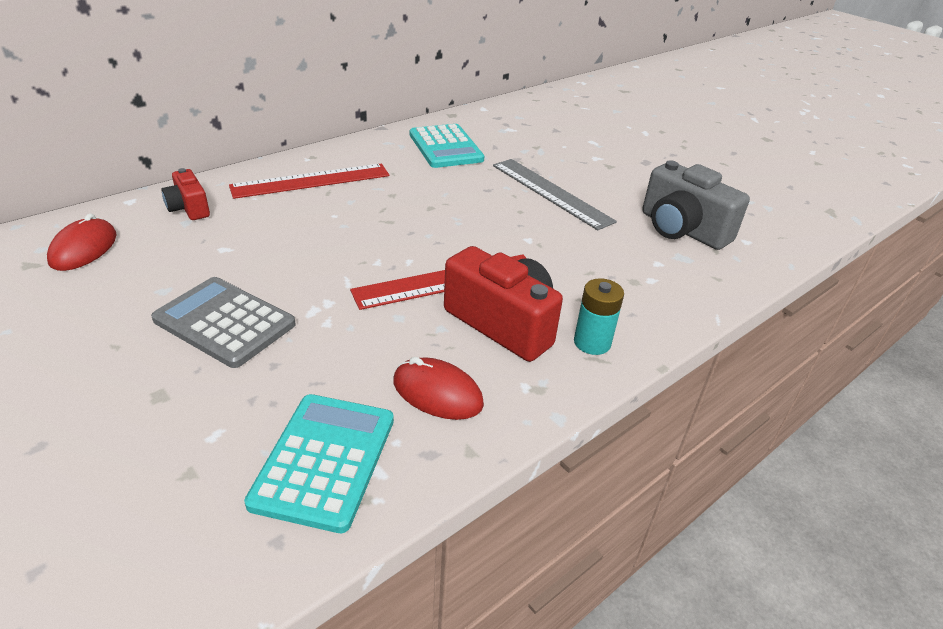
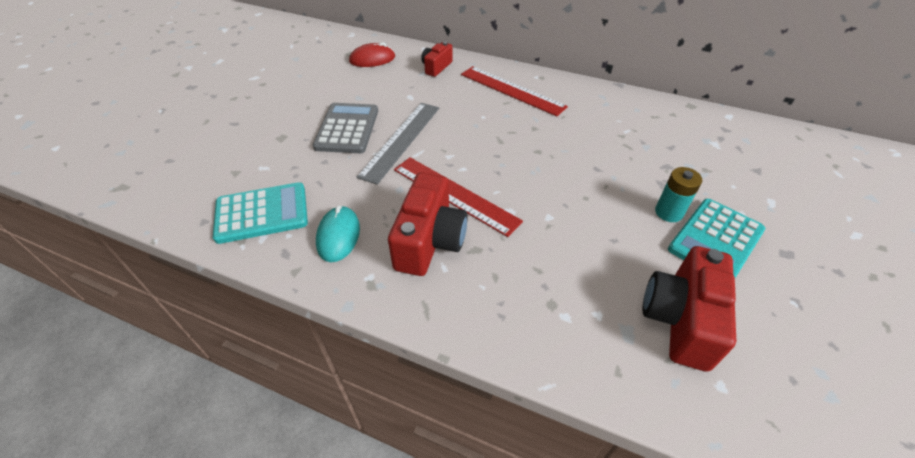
camera: 65 degrees right, 10 degrees up
(437, 393) = (338, 236): red mouse -> turquoise mouse
(445, 147) = (633, 123): turquoise calculator -> turquoise calculator (715, 240)
(551, 192) = (637, 205): grey ruler -> grey ruler (401, 140)
(592, 342) = (443, 300): turquoise battery -> turquoise battery (668, 212)
(682, 230) = (680, 319): grey camera -> red camera

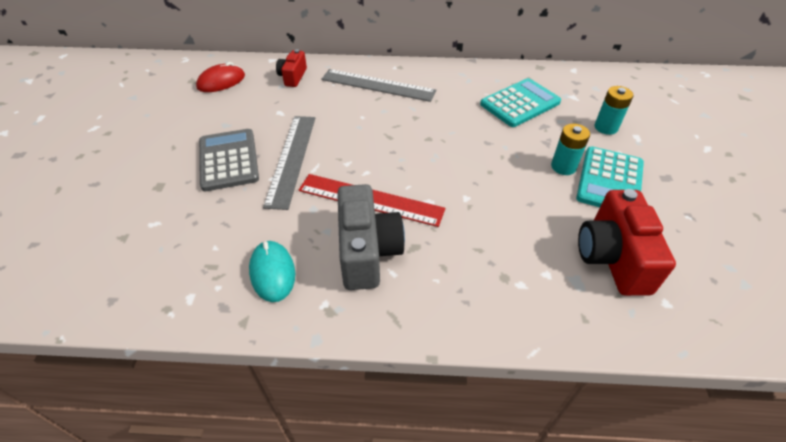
camera: 20 degrees left, 0 degrees up
(262, 213) = (176, 273): turquoise calculator -> turquoise calculator (520, 103)
(430, 241) = (367, 251): red camera -> grey camera
(512, 90) = (378, 85): red ruler -> grey ruler
(738, 183) = (606, 127): none -> turquoise battery

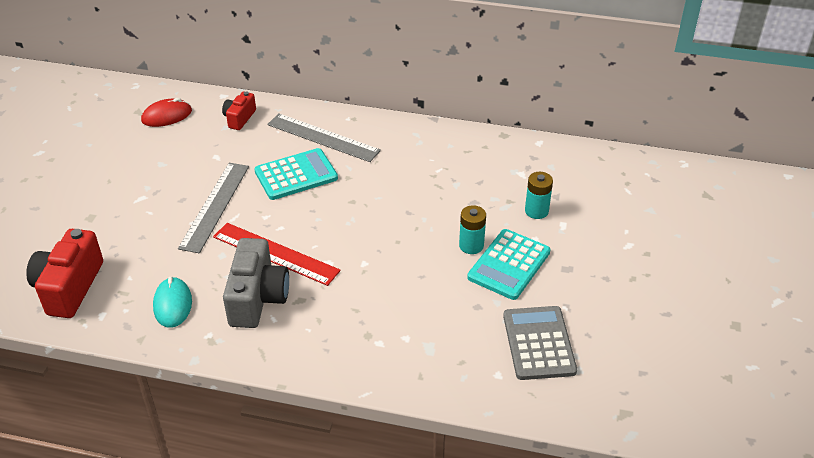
camera: 10 degrees right, 5 degrees down
(229, 160) = (157, 200): grey calculator -> grey calculator (539, 343)
(520, 103) = (461, 174): turquoise calculator -> turquoise calculator (296, 175)
(612, 257) = (472, 332): red camera -> red camera (69, 287)

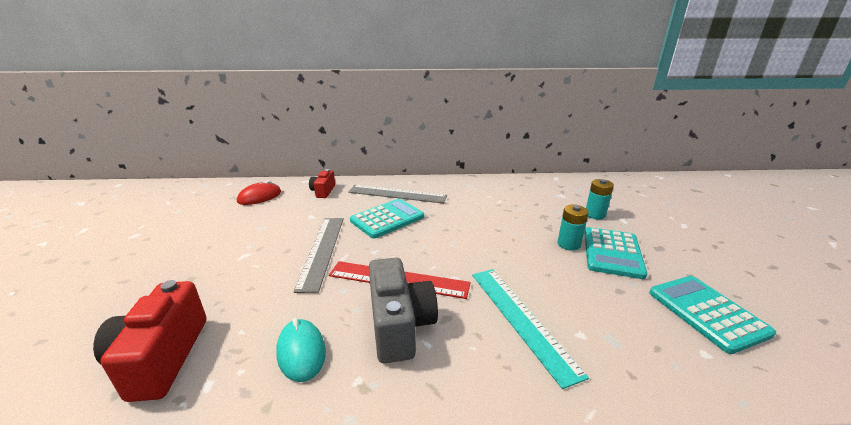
camera: 15 degrees left, 15 degrees down
(364, 314) = (521, 319): none -> turquoise ruler
(539, 343) = (707, 312): grey calculator -> turquoise calculator

